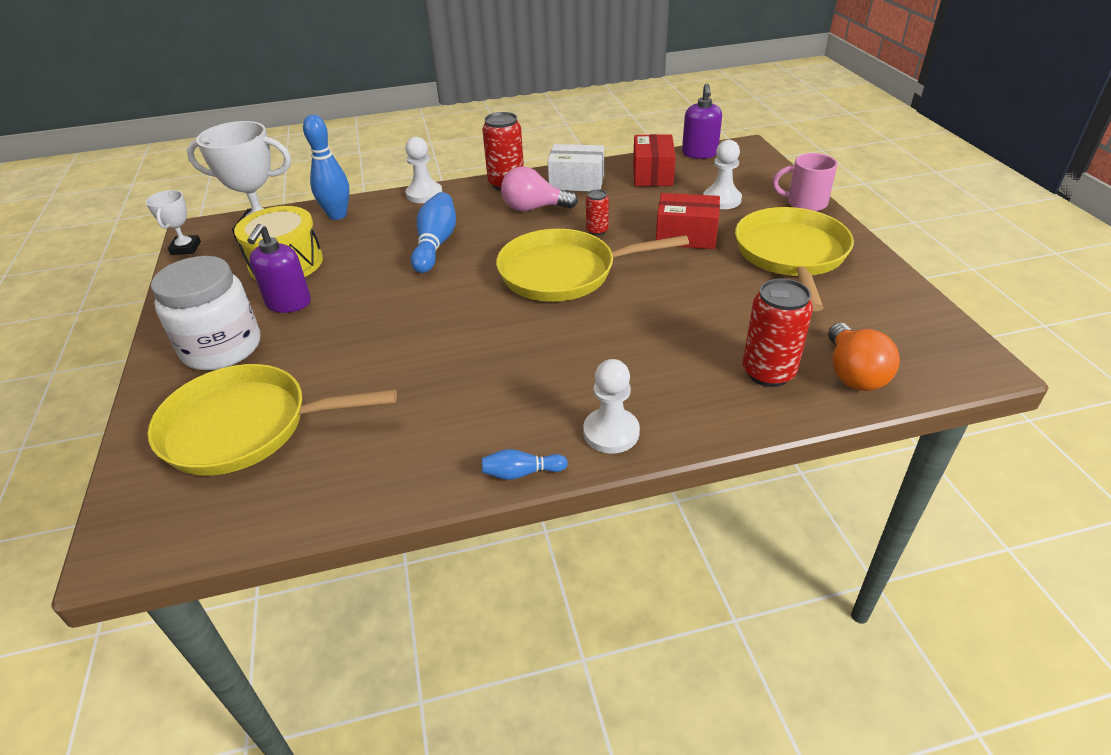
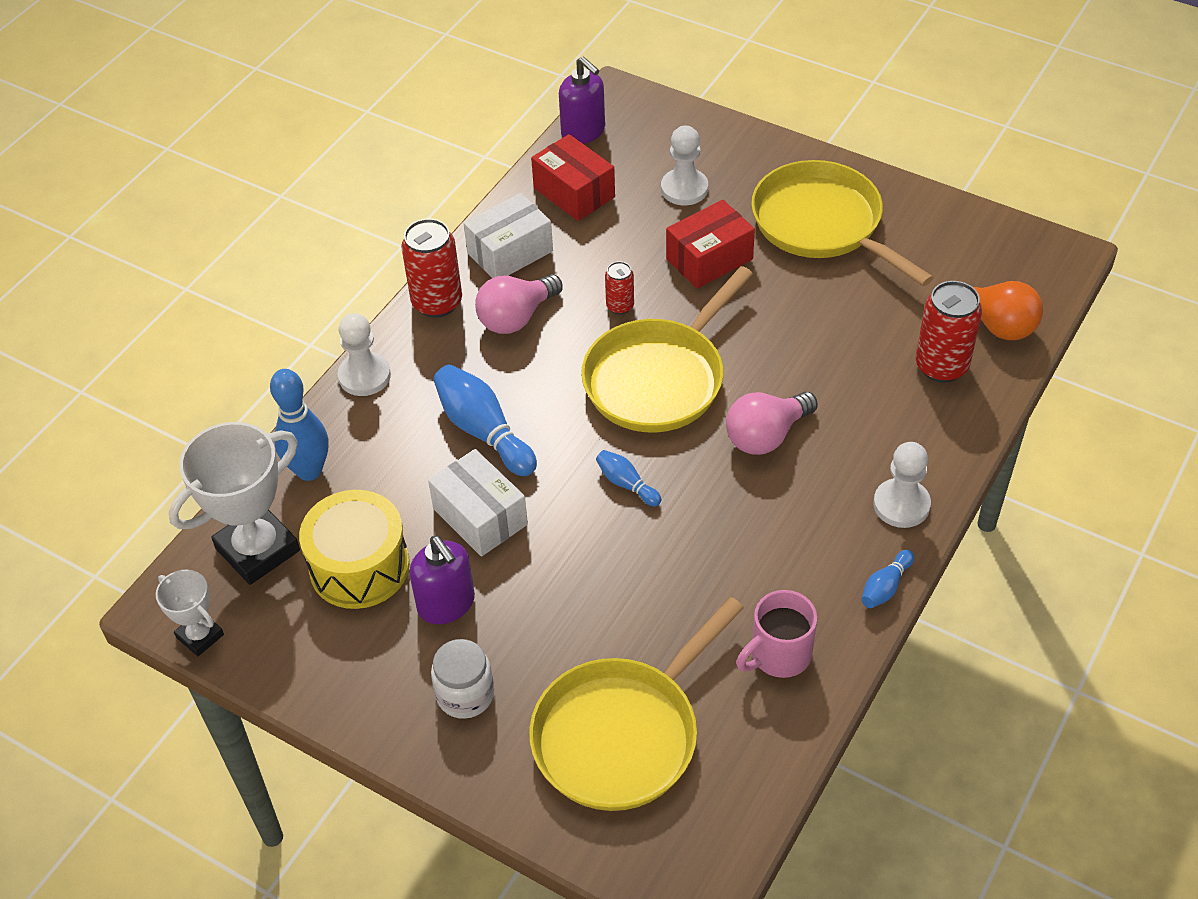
camera: 45 degrees left, 10 degrees up
(222, 348) = (465, 695): white jar -> white jar, size x0.59
(369, 277) = (480, 517): none -> white box
(462, 309) = (626, 484): none -> blue bowling pin
(581, 337) = (766, 436): none -> pink light bulb
(805, 203) = (762, 147): pink mug -> pink mug (779, 655)

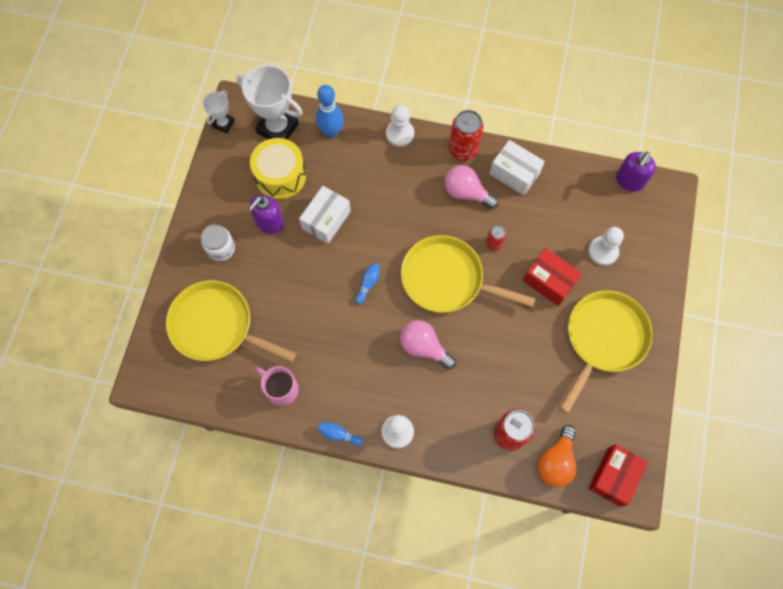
camera: 70 degrees right, 20 degrees up
(484, 431) = (381, 203): blue bowling pin -> none
(574, 192) = (575, 192): red box -> red box (614, 477)

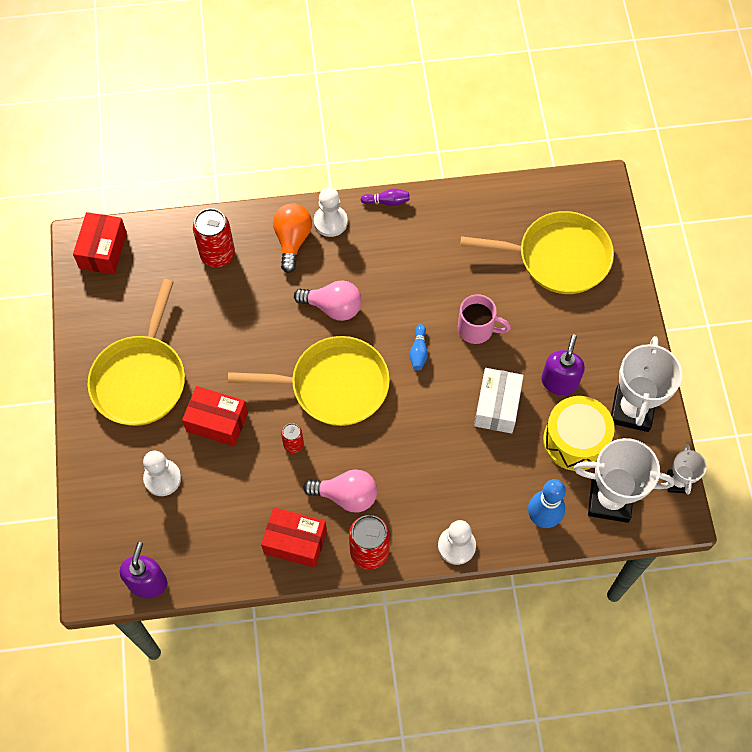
camera: 160 degrees right, 5 degrees down
(221, 248) = (597, 335): white jar -> none
(227, 183) = (632, 410): none -> white trophy
(281, 389) = (462, 222): pink mug -> pink mug (477, 329)
(339, 434) = (387, 201): blue bowling pin -> purple bowling pin
(514, 173) = (295, 542): white box -> red box
(556, 461) = (164, 246): orange light bulb -> orange light bulb (292, 240)

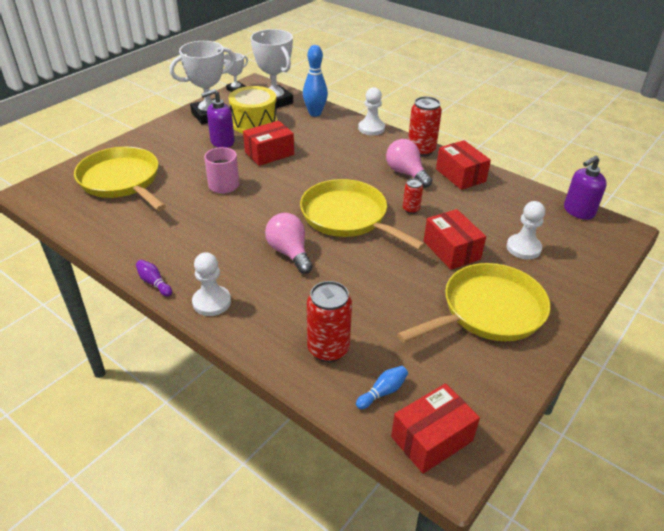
camera: 135 degrees left, 25 degrees down
(292, 240) = (257, 312): orange light bulb -> none
(418, 351) = (272, 198): blue bowling pin -> blue bowling pin (383, 392)
(497, 406) = (269, 153): white box -> red box

